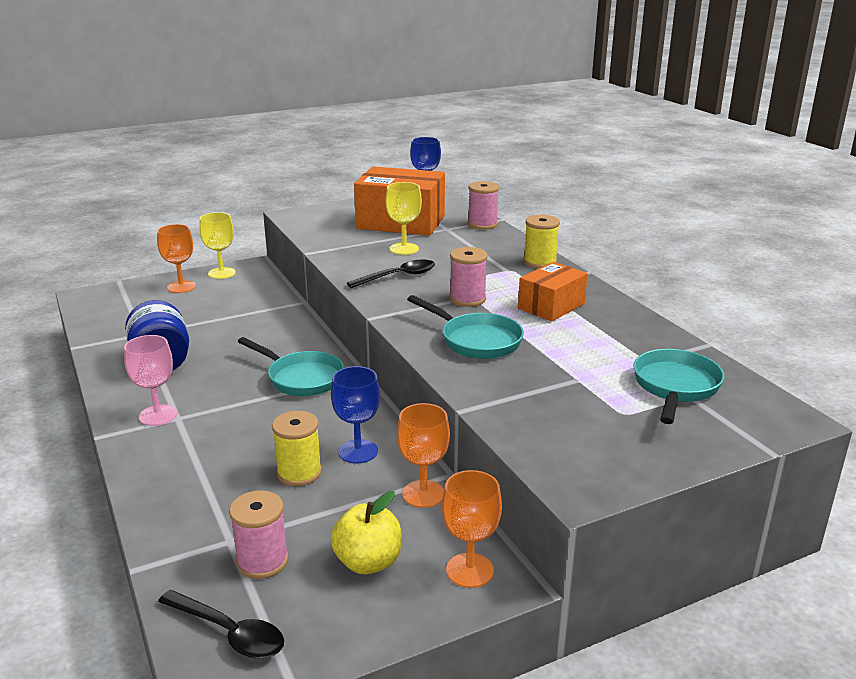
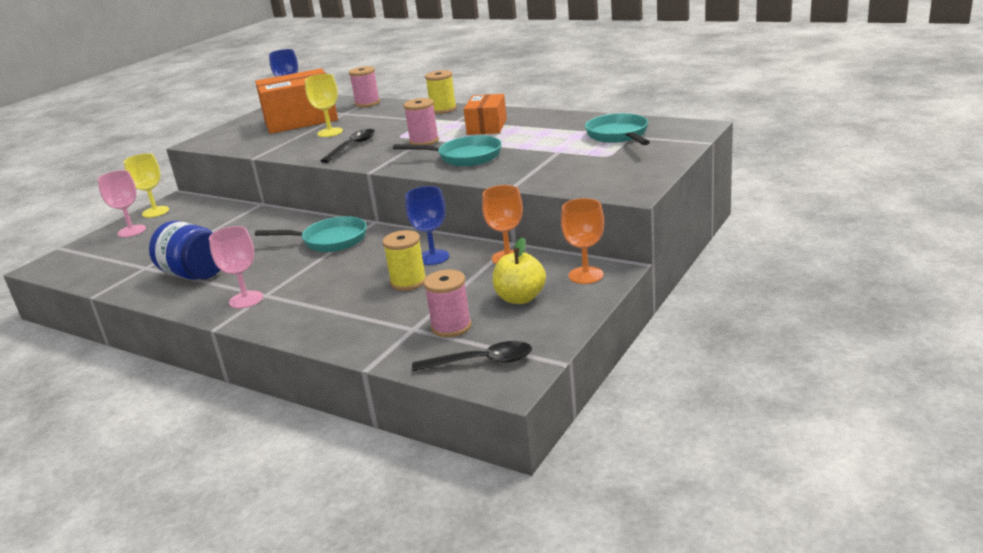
camera: 30 degrees left, 0 degrees up
(181, 287) = (132, 231): orange goblet -> pink goblet

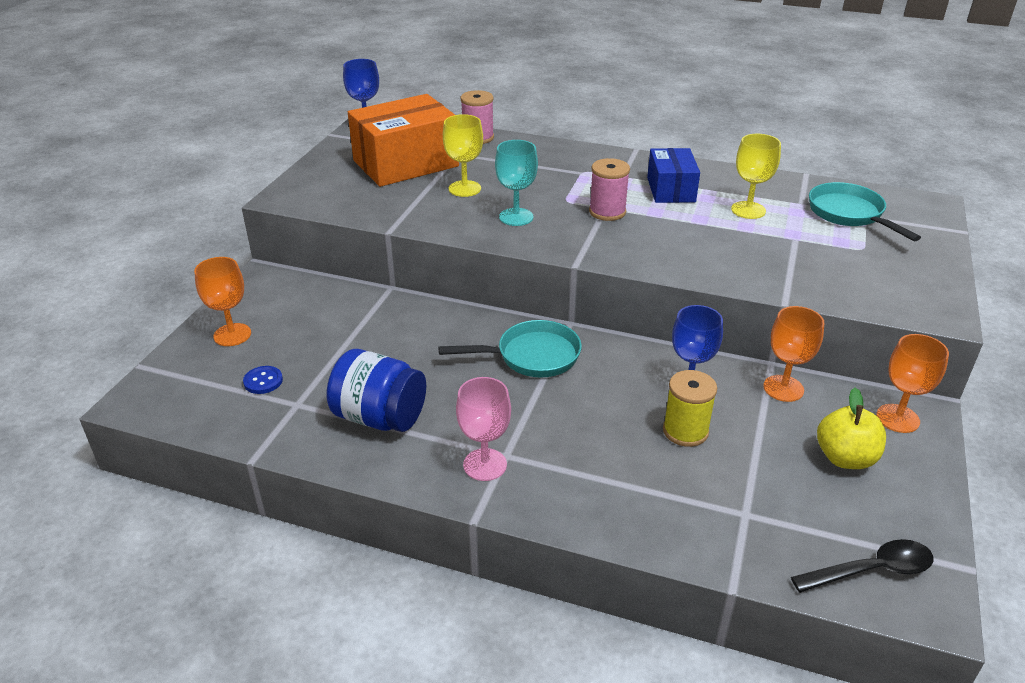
camera: 15 degrees left, 10 degrees up
(132, 231) = (232, 335): pink goblet -> orange goblet
(132, 255) = (263, 381): none -> blue button
(155, 212) = (245, 299): yellow goblet -> yellow goblet (748, 210)
(352, 146) = (516, 217): black spoon -> turquoise goblet
(443, 109) = (590, 155): yellow spool -> none
(451, 327) = (792, 509): pink spool -> none
(465, 157) = (683, 243): turquoise pan -> none
(487, 127) = (671, 190): orange box -> blue box

